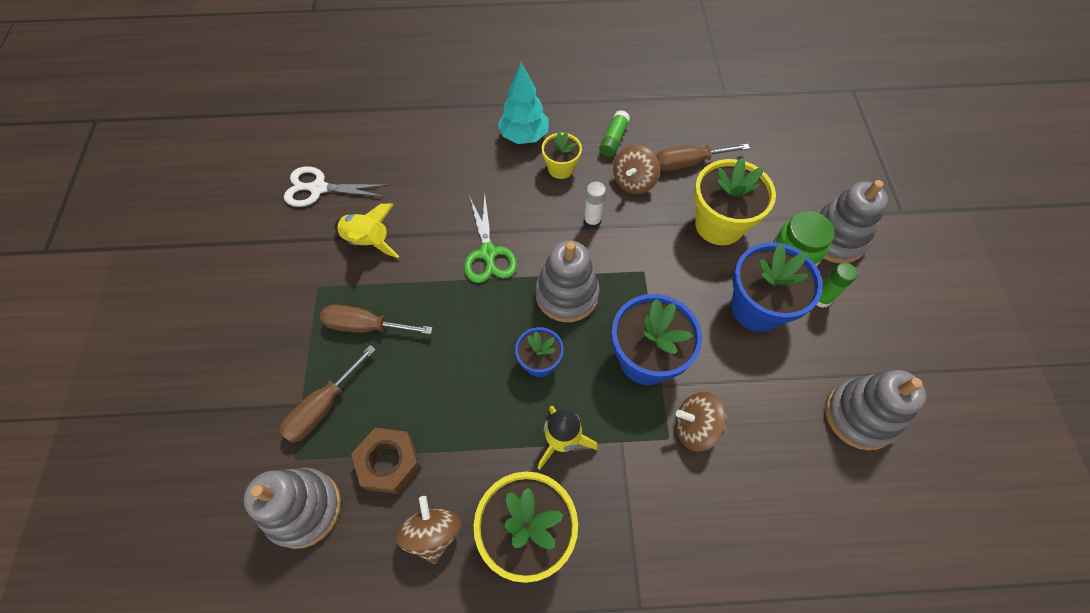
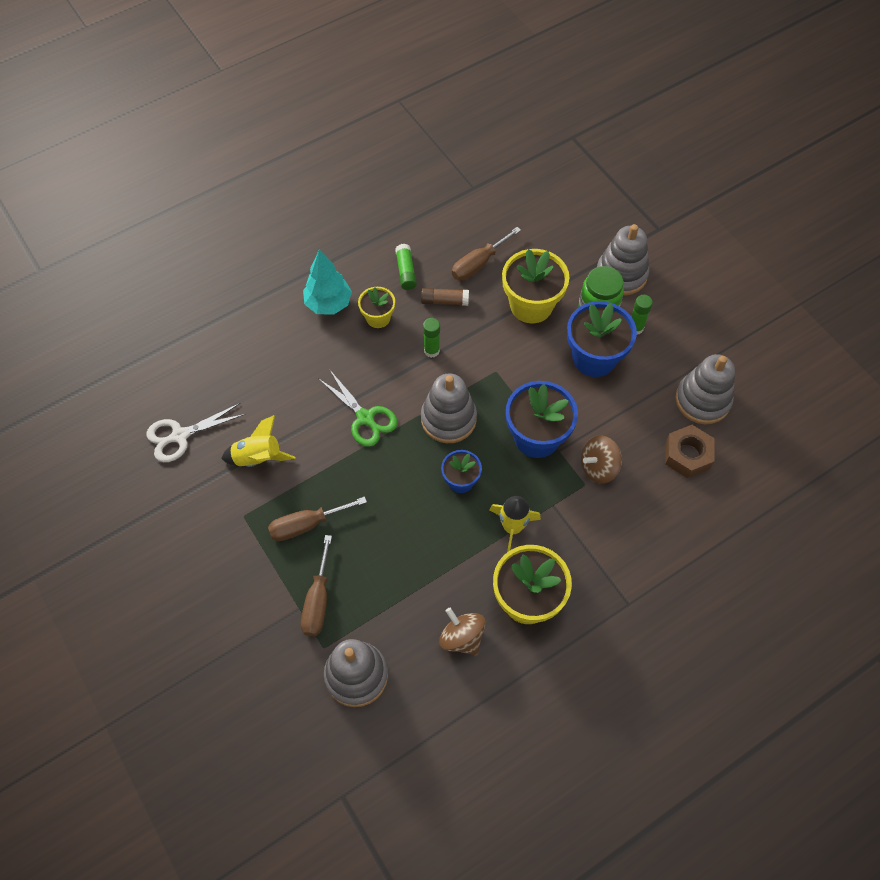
camera: 30 degrees left, 0 degrees up
(389, 463) = (397, 610): brown nut -> brown nut (687, 455)
(592, 221) = (431, 350): white glue stick -> green glue stick
(634, 182) = (444, 301): brown spinning top -> brown glue stick

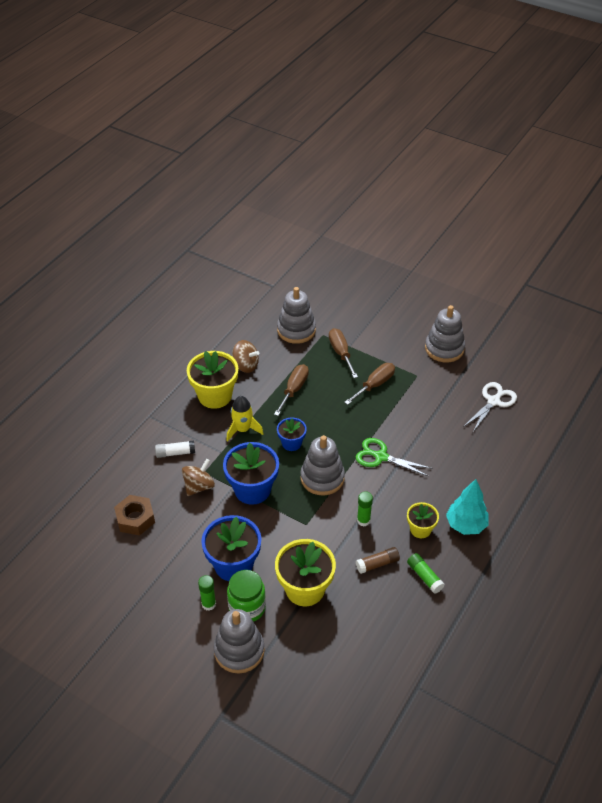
camera: 155 degrees right, 15 degrees down
(258, 458) = (433, 408): yellow rocket -> none
(478, 264) = (369, 608): brown screwdriver -> brown screwdriver (294, 389)
(612, 528) = (175, 453): none -> white glue stick
(702, 400) = (134, 564): grey stacking toy -> grey stacking toy (444, 348)

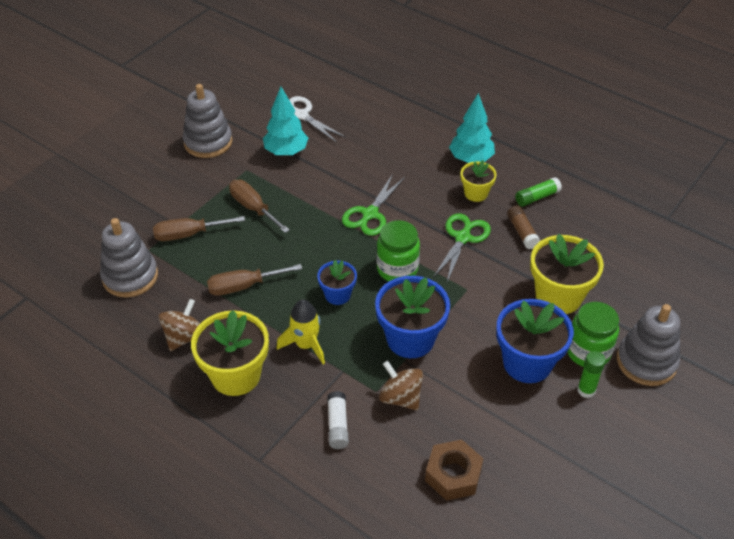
camera: 85 degrees left, 0 degrees up
(294, 389) = (243, 286): brown screwdriver -> brown screwdriver turned 45 degrees counterclockwise
(322, 478) = (397, 269): grey stacking toy -> green jar
(363, 520) = (463, 238): green glue stick -> green scissors
(444, 397) = (286, 152): none -> turquoise tree

